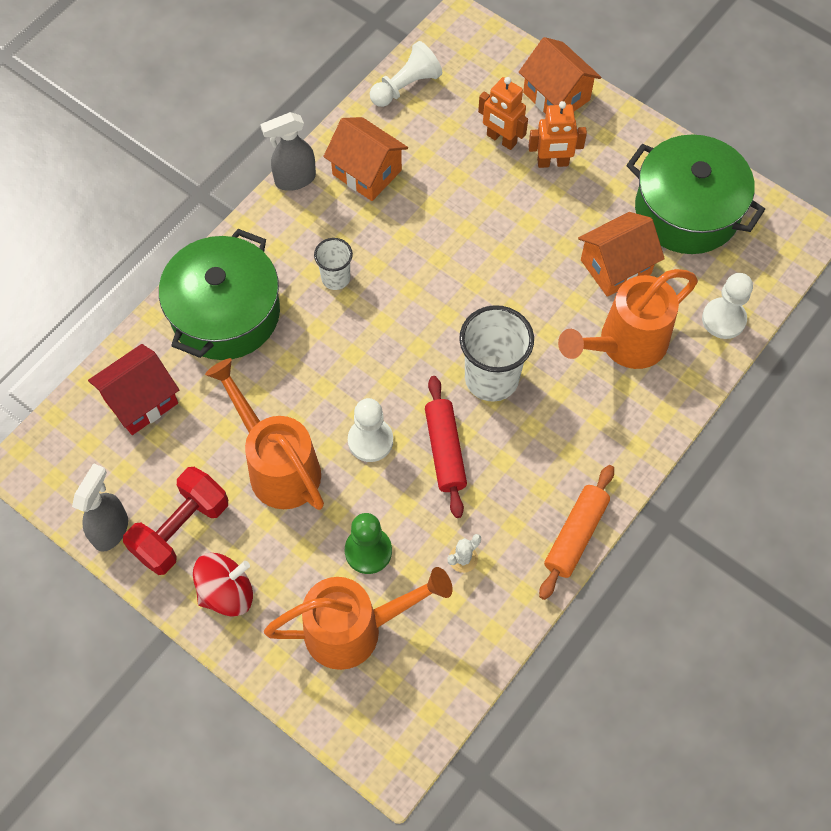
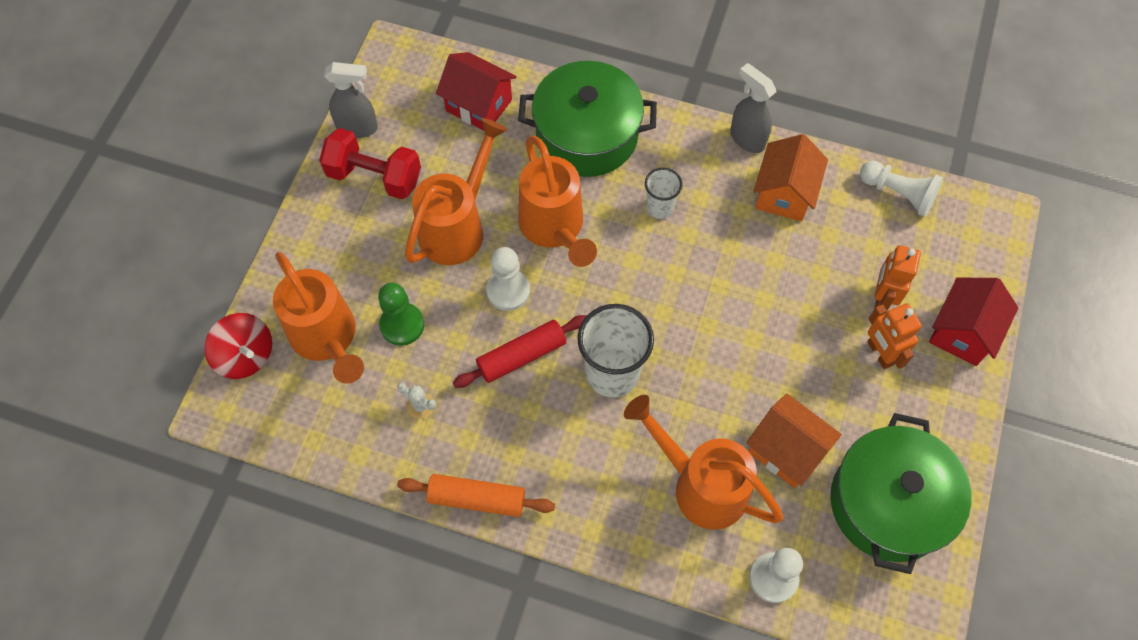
camera: 70 degrees right, 0 degrees up
(226, 592) = (330, 230): red spinning top -> red spinning top (246, 356)
(318, 377) = (554, 228): none -> orange watering can
(556, 96) = (962, 332): orange house -> red house

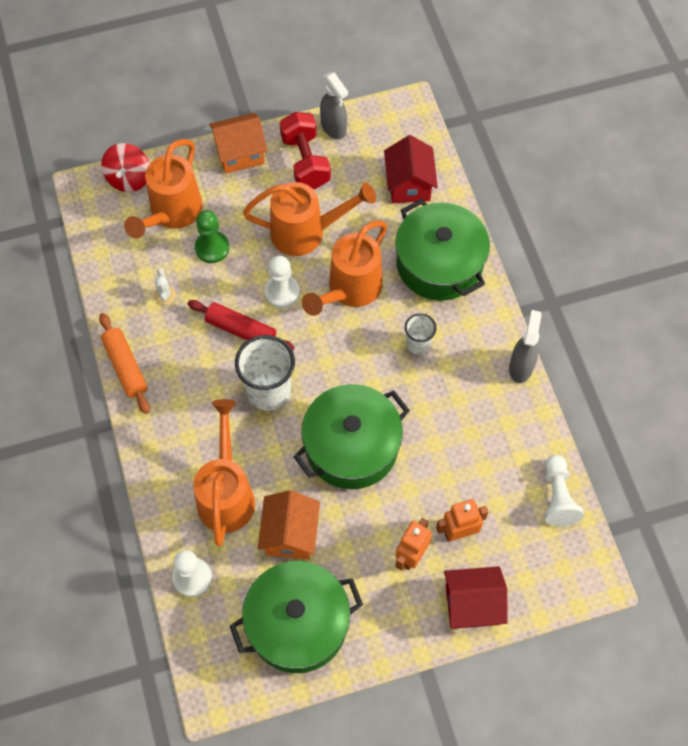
camera: 55 degrees right, 0 degrees up
(728, 334) = (351, 446): none -> green pot
(784, 194) = (494, 418): orange house -> orange house (240, 153)

